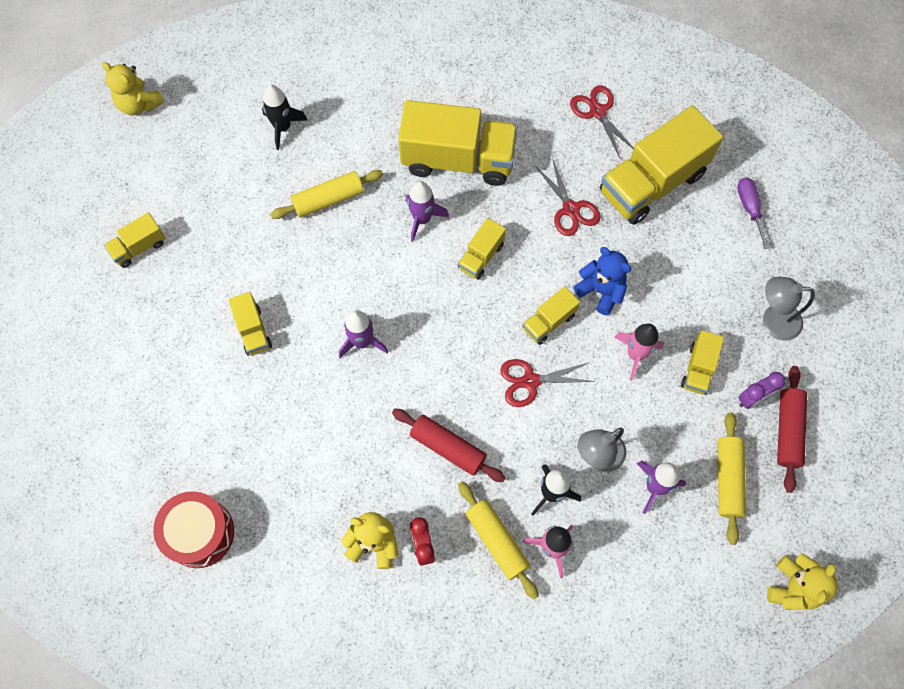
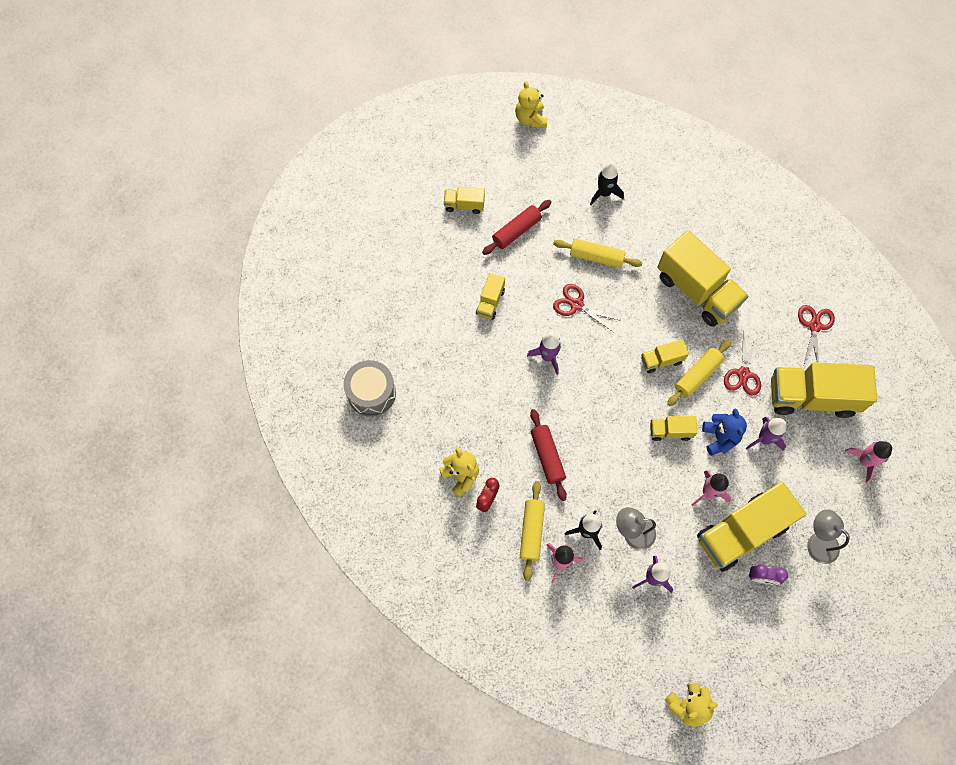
camera: 40 degrees right, 0 degrees up
(200, 533) = (371, 393): red drum -> grey drum
(422, 219) = (644, 311): purple rocket -> purple rocket (764, 439)
(530, 381) = (629, 457): red scissors -> red scissors (576, 305)
(698, 369) = (741, 532): yellow truck -> yellow truck, size x2.11
(728, 479) = (702, 611): yellow rolling pin -> yellow rolling pin (697, 375)
(749, 208) = (864, 461): purple screwdriver -> pink rocket
(788, 431) = (767, 614): red rolling pin -> red rolling pin (516, 231)

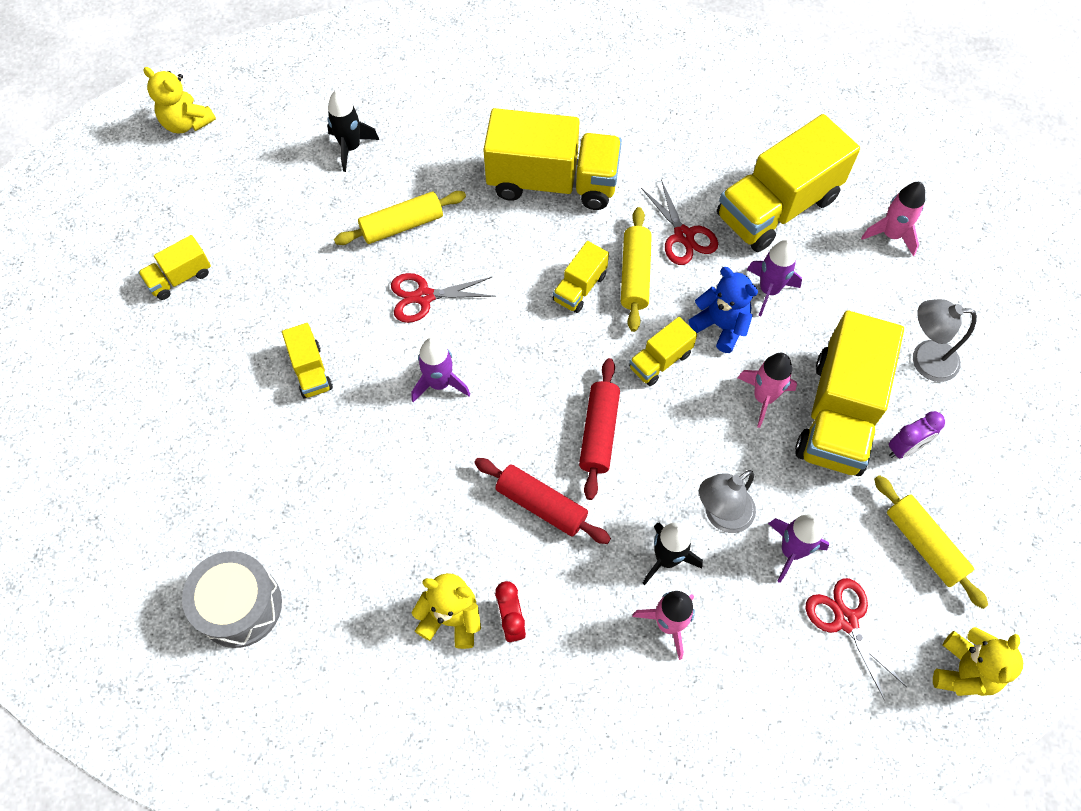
camera: 40 degrees left, 5 degrees down
(516, 231) = (276, 262): red rolling pin -> red rolling pin (599, 433)
(531, 532) = (601, 615): yellow rolling pin -> yellow rolling pin (924, 545)
(814, 326) = (712, 131): red scissors -> red scissors (845, 620)

